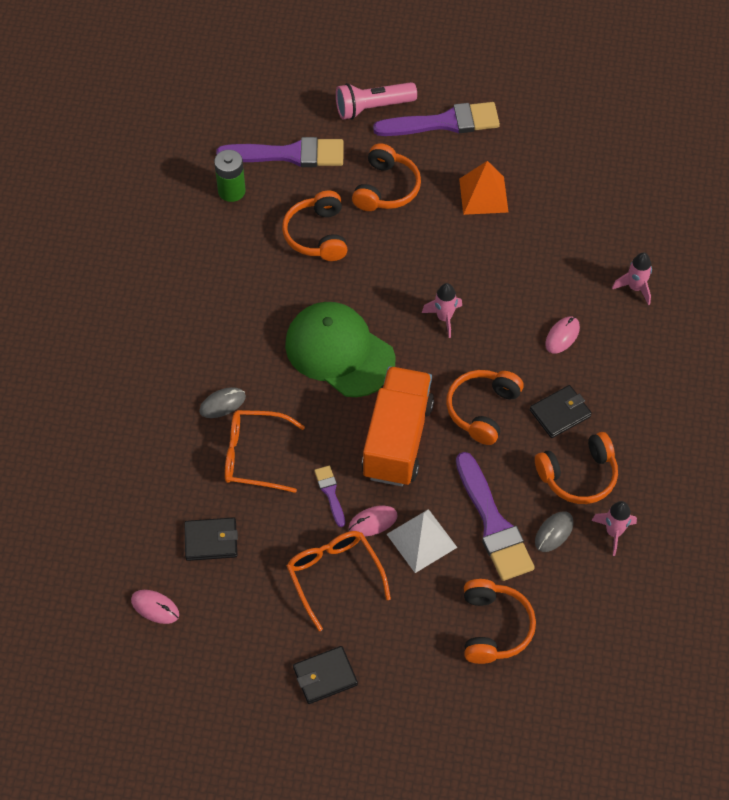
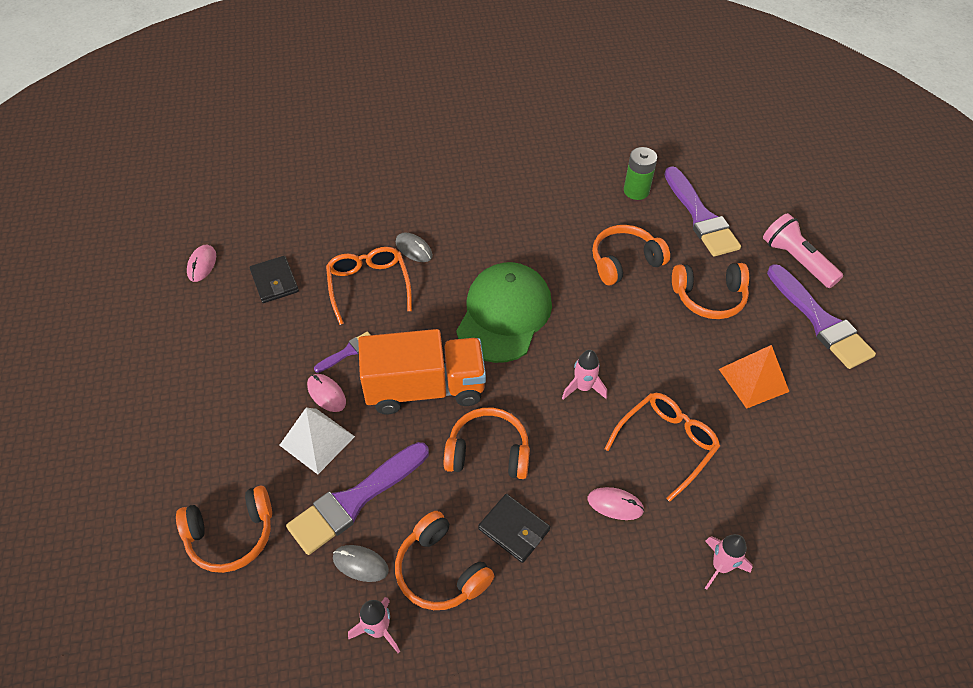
camera: 70 degrees right, 5 degrees down
(325, 676) = (153, 403): black wallet -> none
(334, 576) = (260, 380): orange glasses -> orange glasses (666, 444)

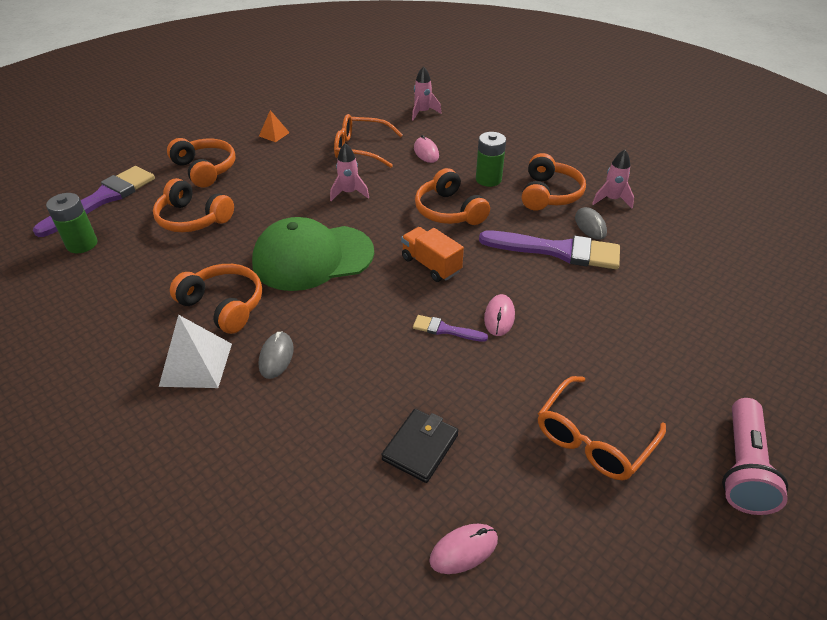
camera: 125 degrees left, 10 degrees down
(231, 535) = (660, 294): orange headphones -> orange headphones (224, 305)
(317, 440) = (542, 296): white pyramid -> white pyramid (196, 364)
(369, 286) = (356, 362): orange glasses -> orange glasses (593, 439)
(425, 388) = (431, 265): orange truck -> orange truck, size x0.55
(514, 529) = (488, 179): black wallet -> green battery
(753, 380) = (274, 134): orange pyramid -> orange pyramid, size x0.56
(796, 260) = (133, 145): pink flashlight -> pink flashlight (743, 467)
(820, 321) = (194, 124): purple brush -> none

